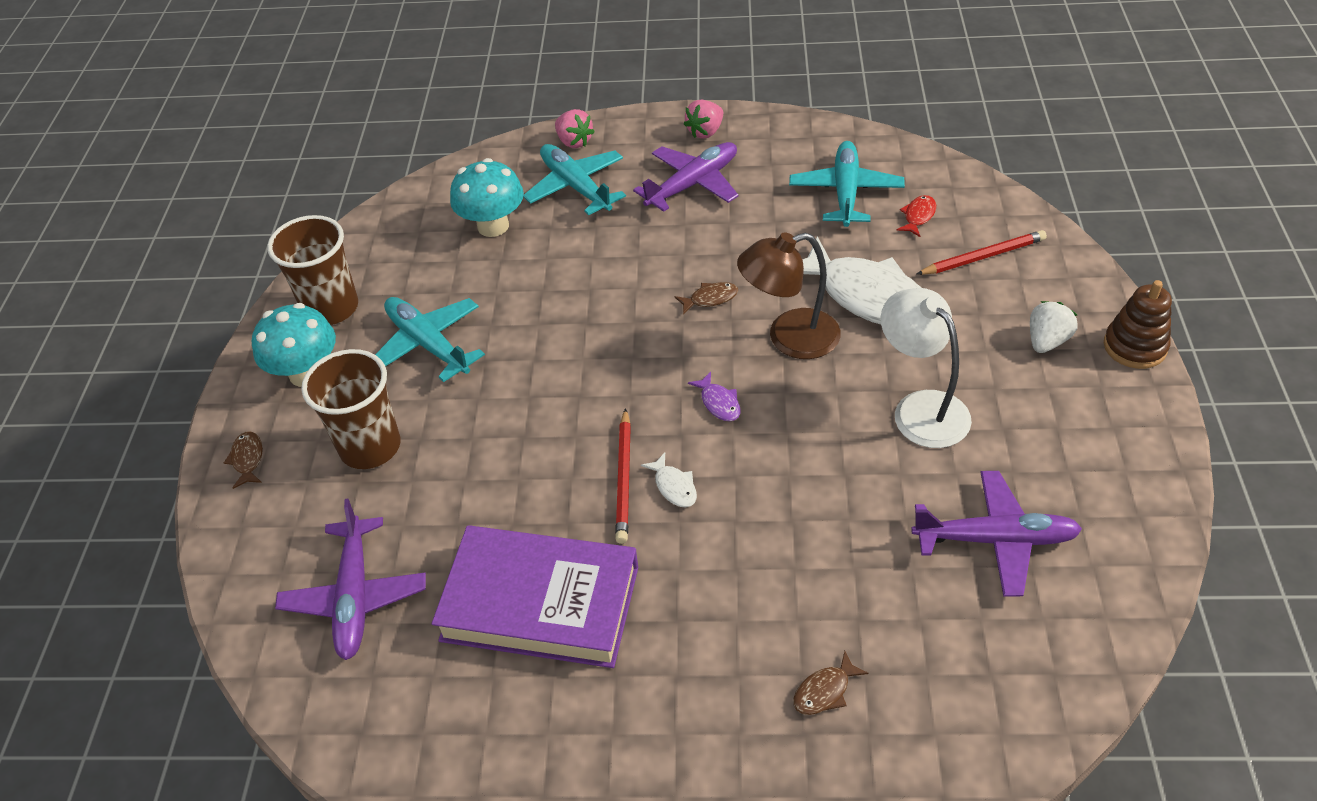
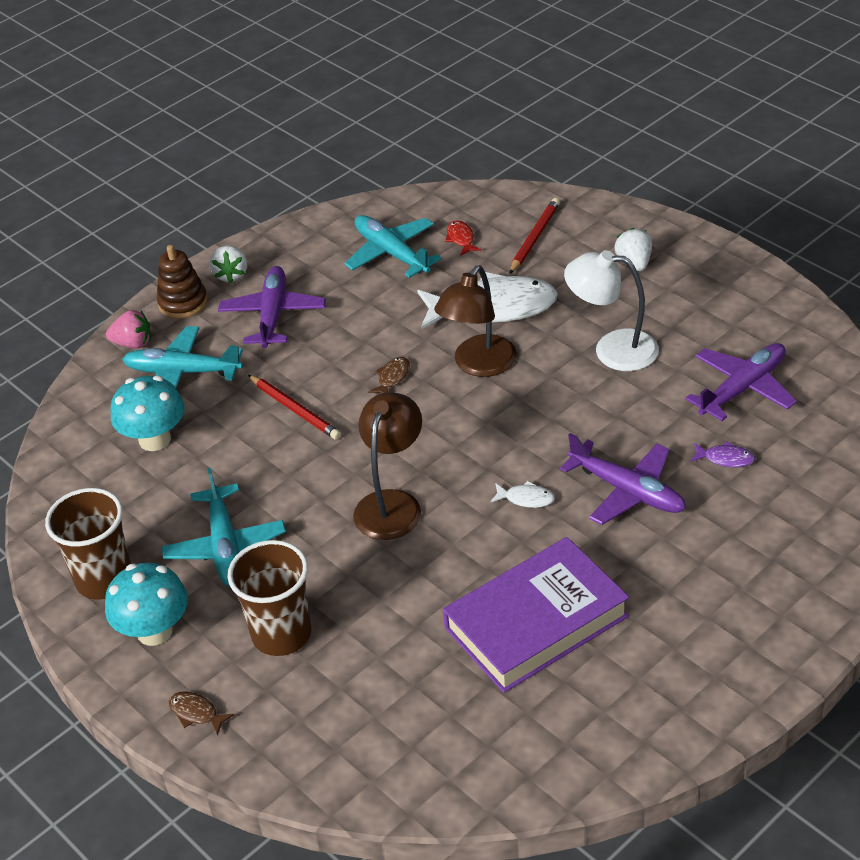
camera: 45 degrees left, 5 degrees down
(355, 596) = (409, 717): purple plane -> purple plane (627, 491)
(428, 344) = (225, 545): turquoise plane -> turquoise plane turned 105 degrees counterclockwise
(574, 405) = (392, 504): none -> brown lamp
(624, 478) = (488, 518): red pencil -> red pencil (295, 409)
(705, 132) = (231, 275): pink strawberry -> white strawberry
(719, 403) = (487, 433): purple fish -> purple fish (725, 459)
(824, 691) = (756, 531): brown fish -> none
(1134, 346) = (686, 234): brown stacking toy -> brown stacking toy (183, 303)

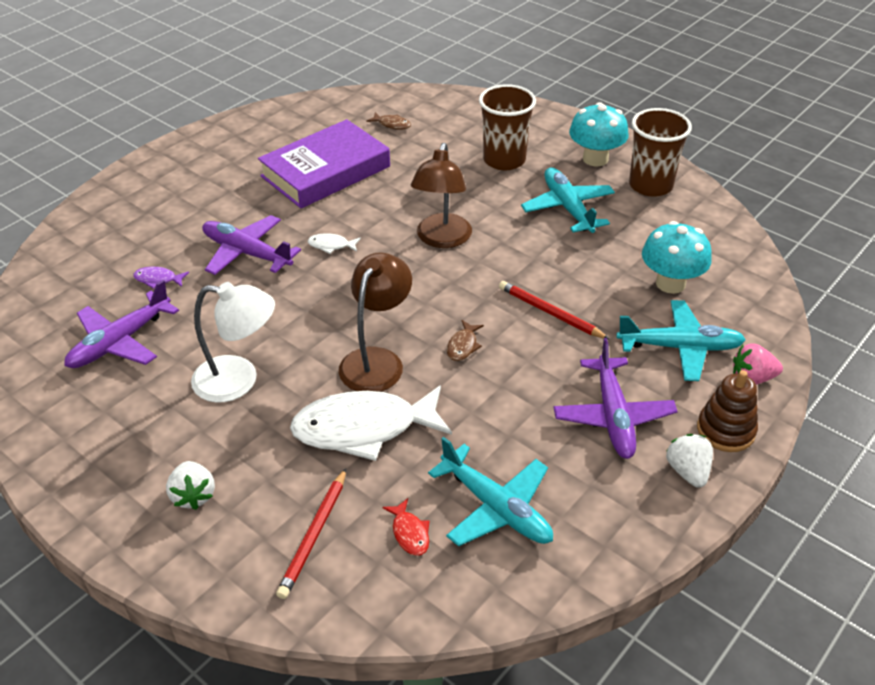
camera: 170 degrees right, 0 degrees up
(196, 713) = (545, 122): brown fish -> brown fish (392, 124)

